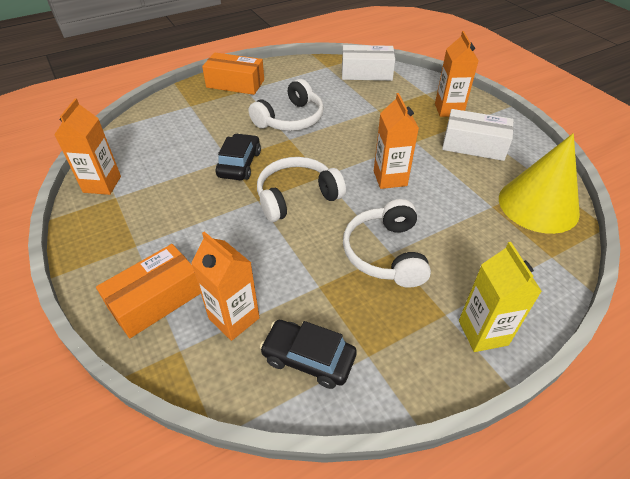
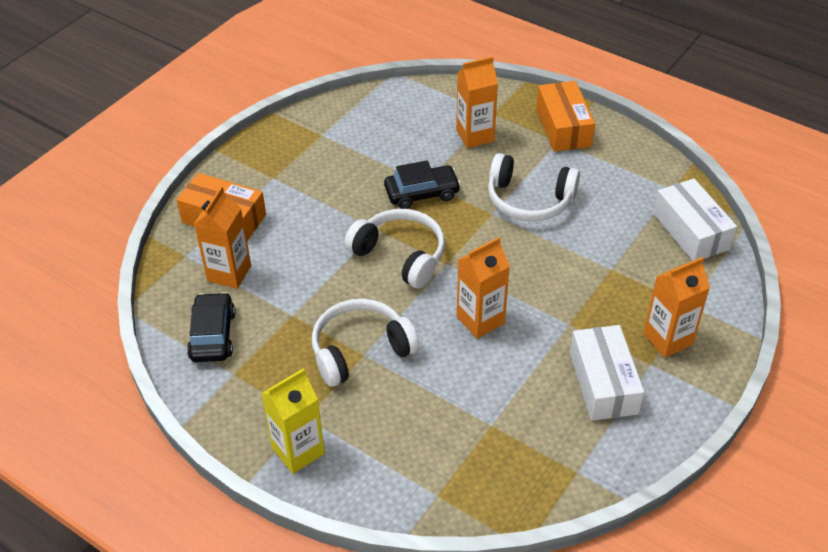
camera: 65 degrees right, 0 degrees up
(102, 184) = (332, 118): orange carton -> orange carton (475, 136)
(538, 205) = (522, 470): yellow cone -> none

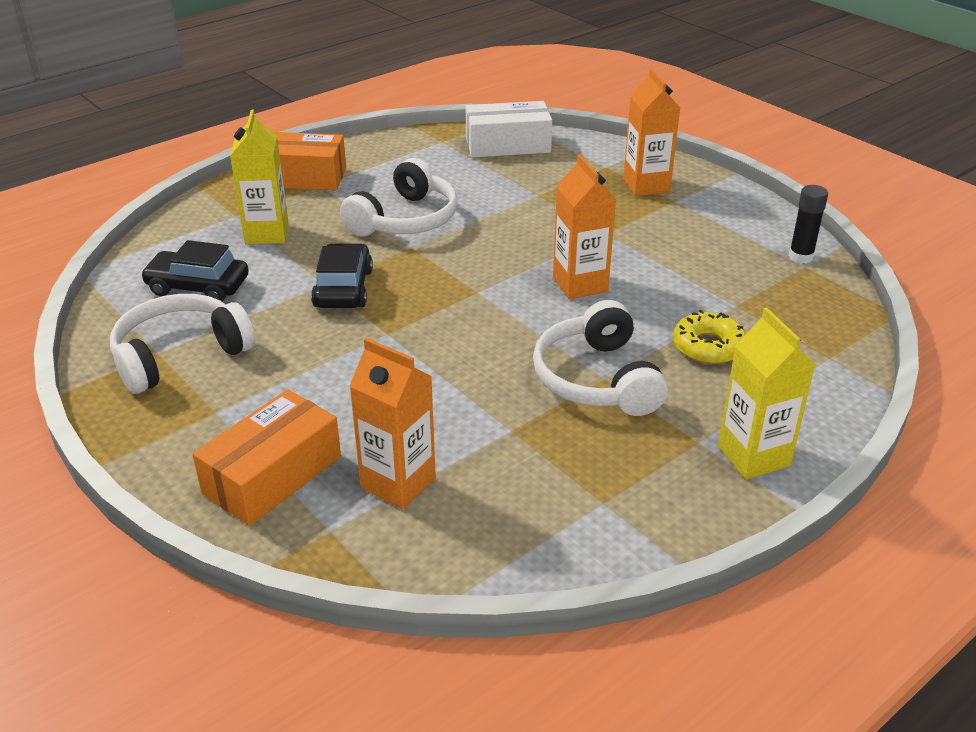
camera: 75 degrees left, 10 degrees down
(212, 335) = (520, 516): black car -> black car (198, 286)
(400, 255) = (445, 322): white headphones -> white headphones (180, 355)
(424, 411) = (708, 347): none -> yellow donut
(475, 136) = (267, 233): orange carton -> yellow carton
(592, 468) = (800, 257): none -> black glue stick
(603, 383) = (693, 230): white box -> none

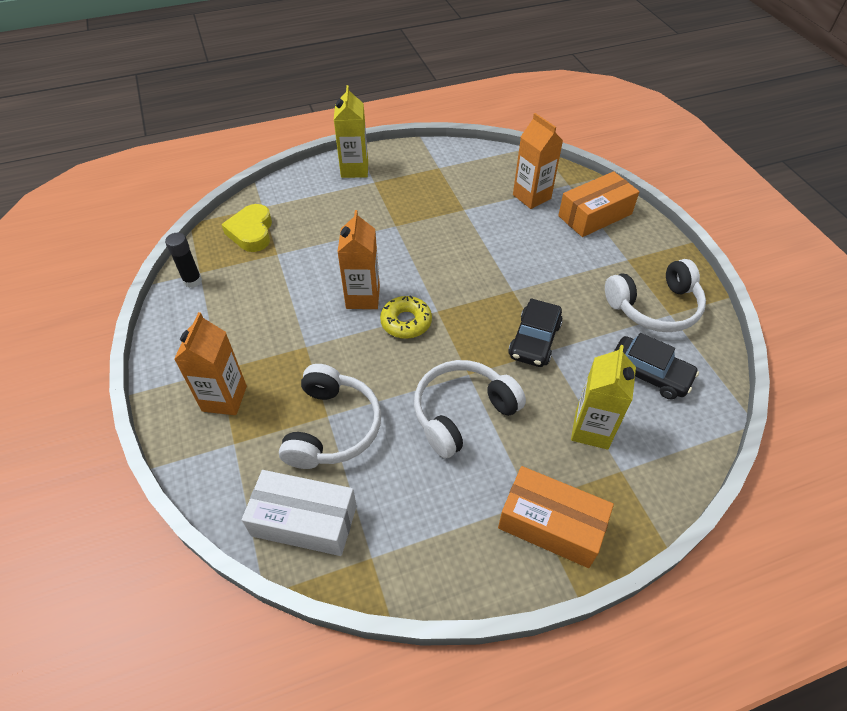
camera: 160 degrees left, 15 degrees up
(596, 379) = (400, 225): white headphones -> white headphones (333, 427)
(708, 347) = (321, 229): yellow donut -> yellow donut (406, 322)
(800, 321) = (251, 232): none -> yellow heart

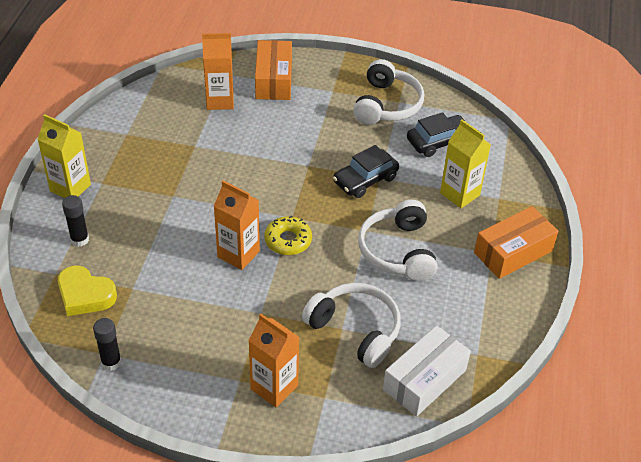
camera: 60 degrees left, 5 degrees down
(305, 201) = (80, 240): none -> black glue stick
(534, 340) = (365, 180): black car -> black car turned 90 degrees clockwise

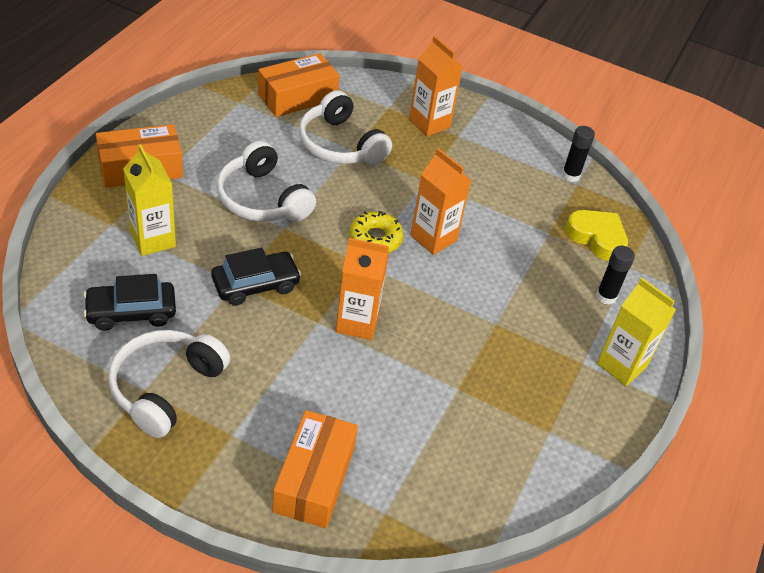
camera: 170 degrees left, 0 degrees up
(220, 101) = (407, 458): orange carton -> orange carton (357, 322)
(397, 251) = (262, 199): white headphones -> white headphones turned 135 degrees clockwise
(424, 380) = (297, 97): white box -> orange box

